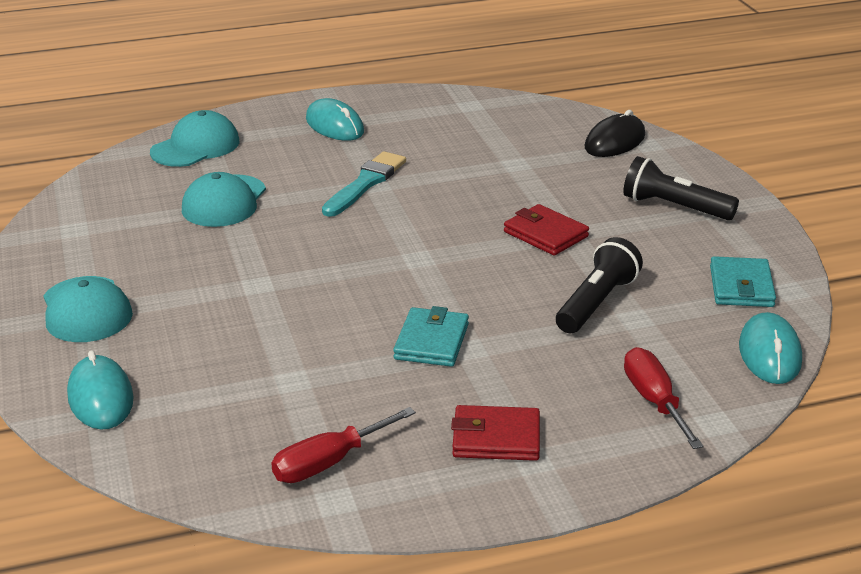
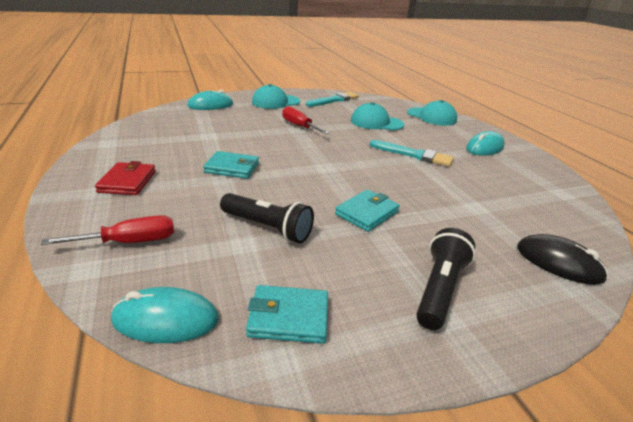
camera: 85 degrees right, 0 degrees up
(83, 238) = (334, 100): none -> turquoise brush
(329, 463) = (137, 142): red screwdriver -> red screwdriver (299, 126)
(545, 234) = (367, 213): red wallet -> turquoise wallet

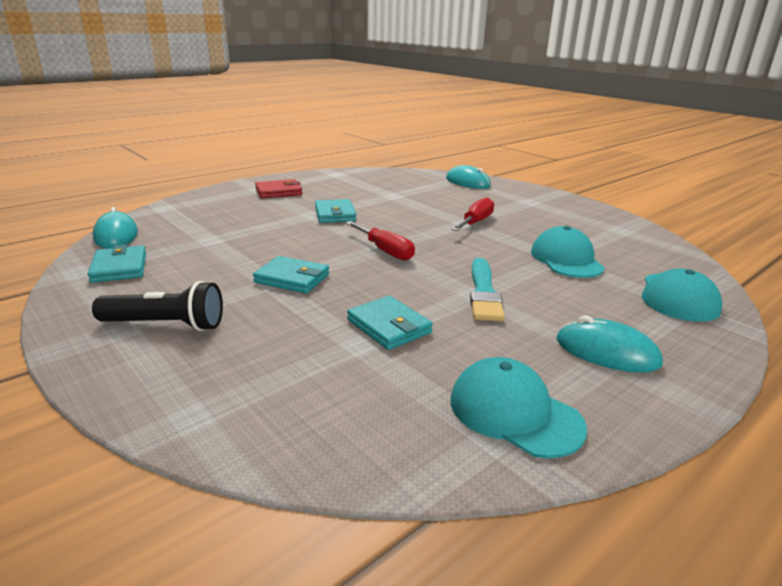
camera: 70 degrees right, 5 degrees down
(130, 242) = (197, 210): red screwdriver -> red screwdriver (385, 251)
(267, 228) = (238, 243): black flashlight -> none
(276, 102) = (531, 202): turquoise cap -> turquoise cap (514, 412)
(334, 100) = (604, 226): turquoise brush -> none
(453, 193) = (389, 326): none -> turquoise wallet
(558, 263) = (242, 410): black mouse -> none

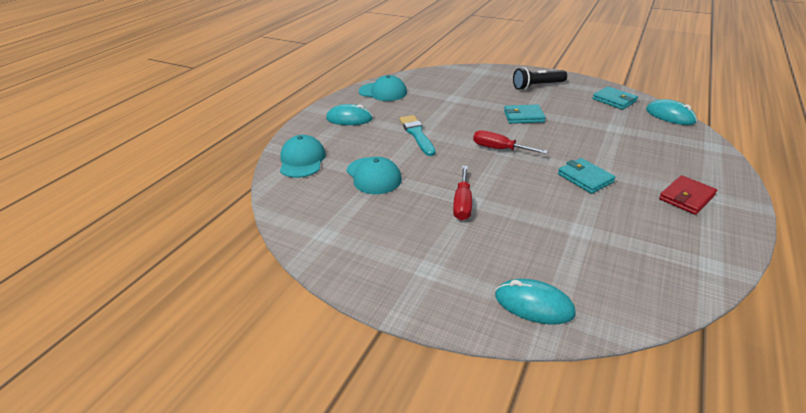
camera: 160 degrees right, 10 degrees up
(389, 326) = (449, 106): turquoise wallet -> none

